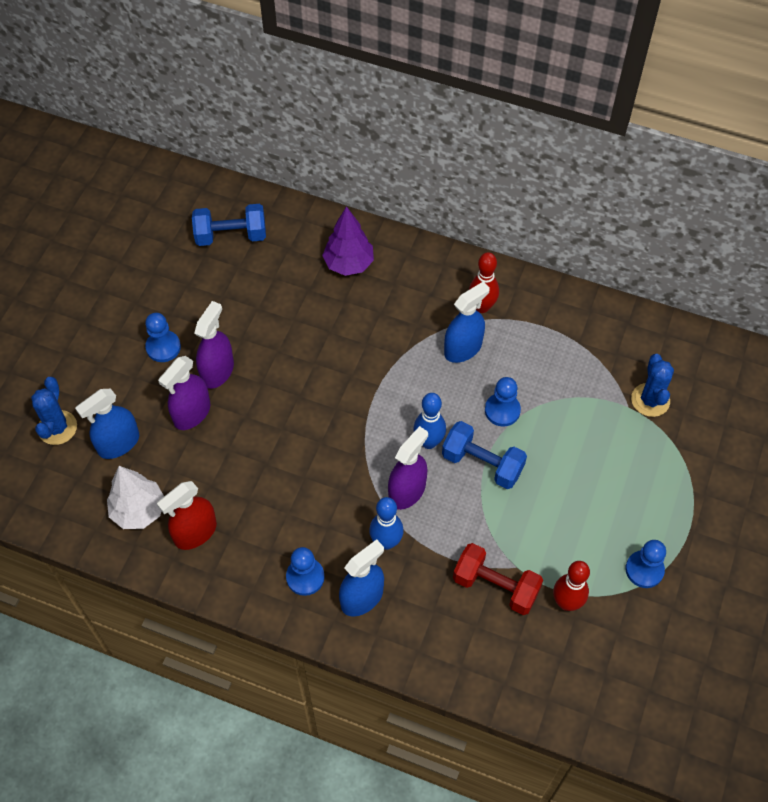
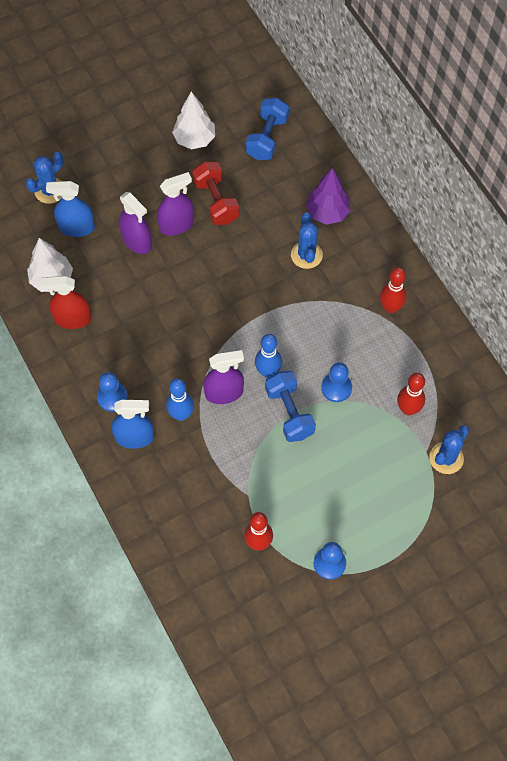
camera: 40 degrees right, 5 degrees up
(162, 282) = (194, 139): none -> white tree
(163, 347) = (157, 184): blue pawn -> none
(192, 413) = (137, 241): purple spray bottle -> purple spray bottle turned 120 degrees counterclockwise
(231, 235) = (267, 138): blue dumbbell -> blue dumbbell turned 75 degrees clockwise
(365, 313) = (306, 255): none -> blue cactus
(463, 348) = (350, 327): blue spray bottle -> none
(495, 586) = (223, 496): red dumbbell -> red dumbbell (216, 201)
(579, 382) = (408, 409): none -> red bowling pin

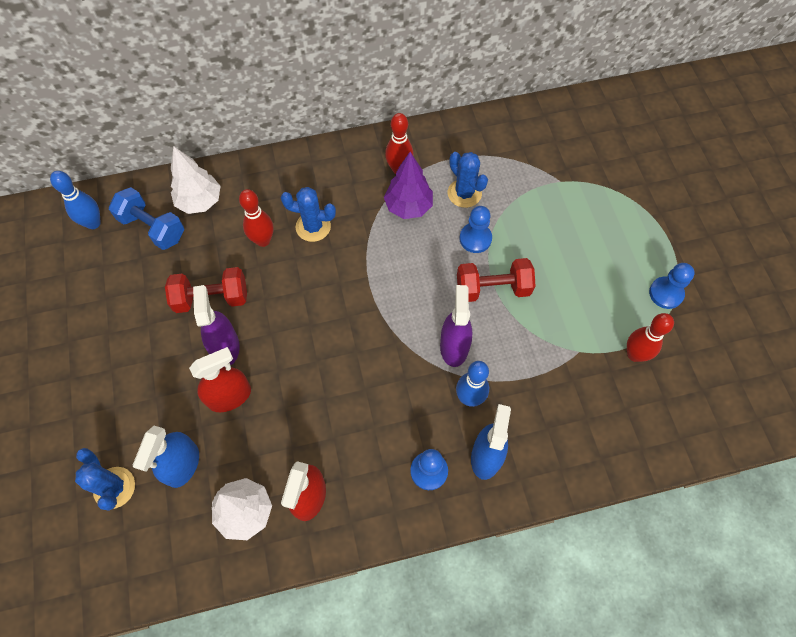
camera: 75 degrees left, 0 degrees up
(137, 241) = (230, 396): purple spray bottle -> red spray bottle
(194, 139) = (119, 301): white tree -> white tree (200, 202)
(268, 371) = (440, 297): blue bowling pin -> blue bowling pin (93, 223)
(289, 412) = (493, 288): blue dumbbell -> red dumbbell
(327, 212) = (270, 195): purple tree -> purple tree (408, 207)
(408, 409) = (513, 184): red bowling pin -> red bowling pin (263, 240)
(446, 458) = (571, 167): blue cactus -> blue cactus (464, 193)

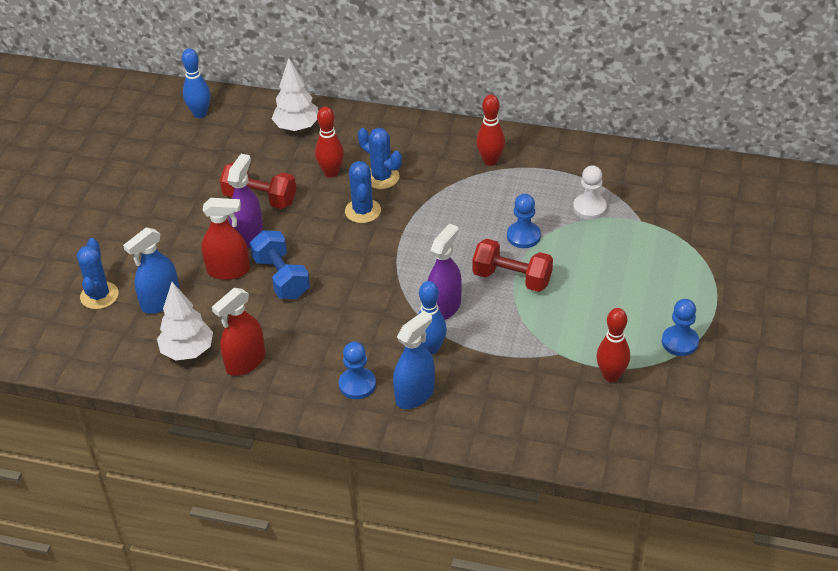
camera: 30 degrees right, 20 degrees down
(152, 228) = (245, 133): blue dumbbell -> blue dumbbell (281, 277)
(408, 207) = (478, 191): purple tree -> none
(464, 193) = (539, 199): blue cactus -> blue cactus (363, 211)
(511, 185) = (589, 208): none -> white pawn

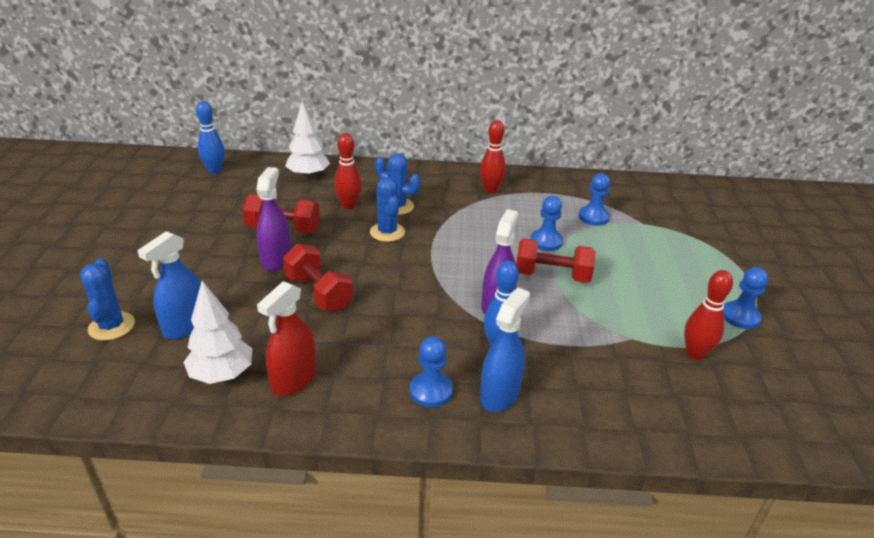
camera: 15 degrees left, 10 degrees down
(228, 270) = (260, 291): red spray bottle -> none
(281, 277) = (319, 293): blue dumbbell -> red dumbbell
(589, 208) = (593, 217): white pawn -> blue pawn

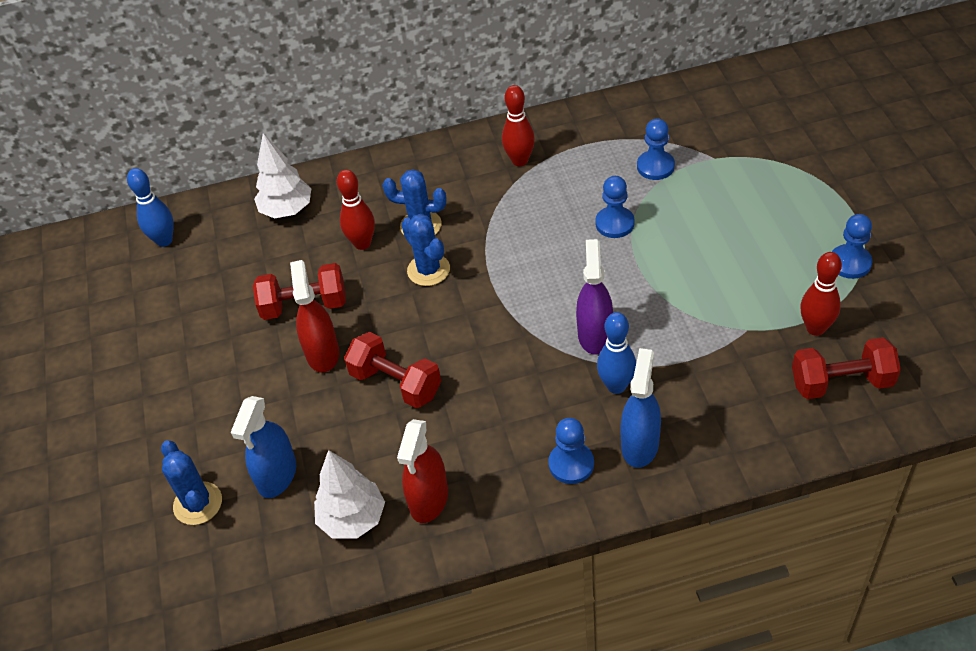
camera: 10 degrees left, 15 degrees up
(276, 259) = (322, 353): purple spray bottle -> red spray bottle
(552, 276) = (638, 272): red dumbbell -> red dumbbell (841, 382)

